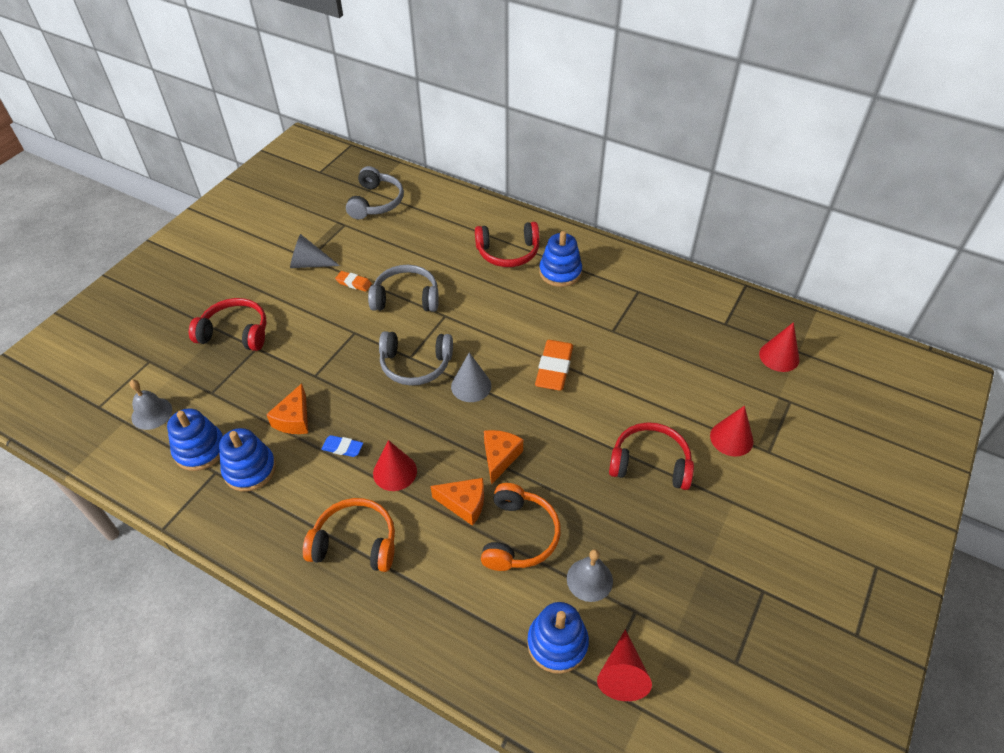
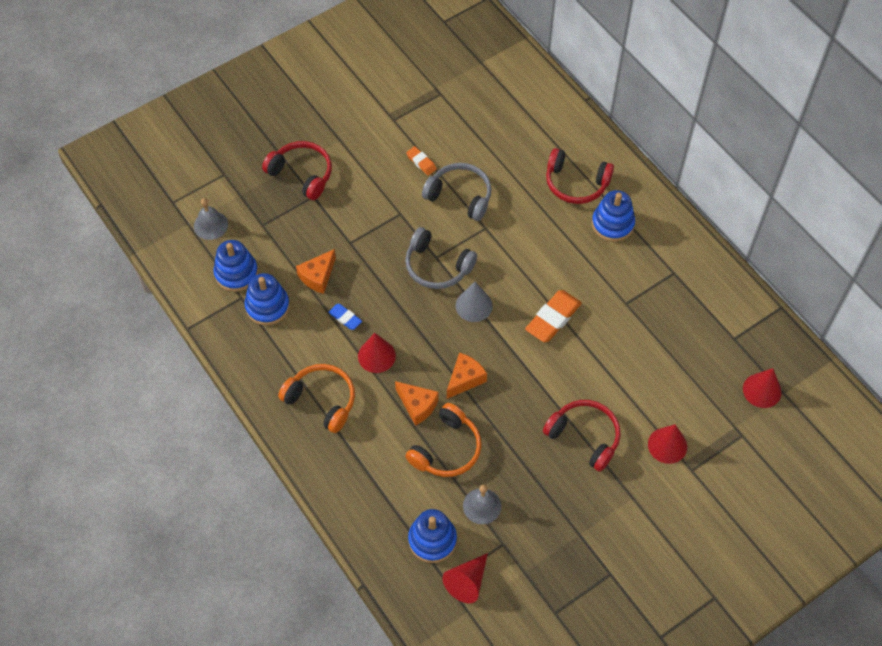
camera: 25 degrees right, 10 degrees up
(309, 264) = (391, 126): grey cone -> none
(376, 202) = (481, 78): grey headphones -> none

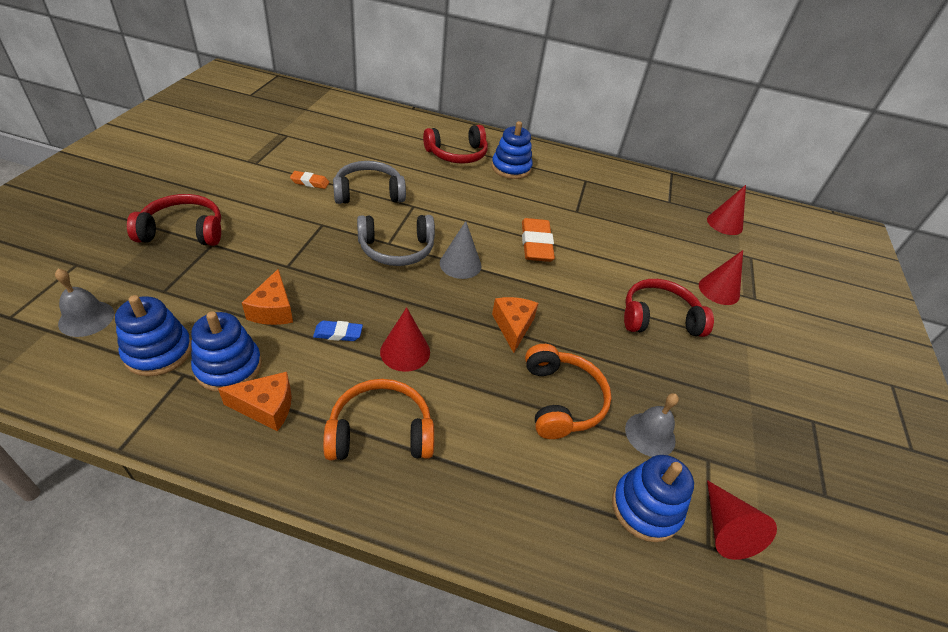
camera: 45 degrees left, 15 degrees down
(417, 405) = (492, 375): orange cheese -> orange cheese (266, 407)

